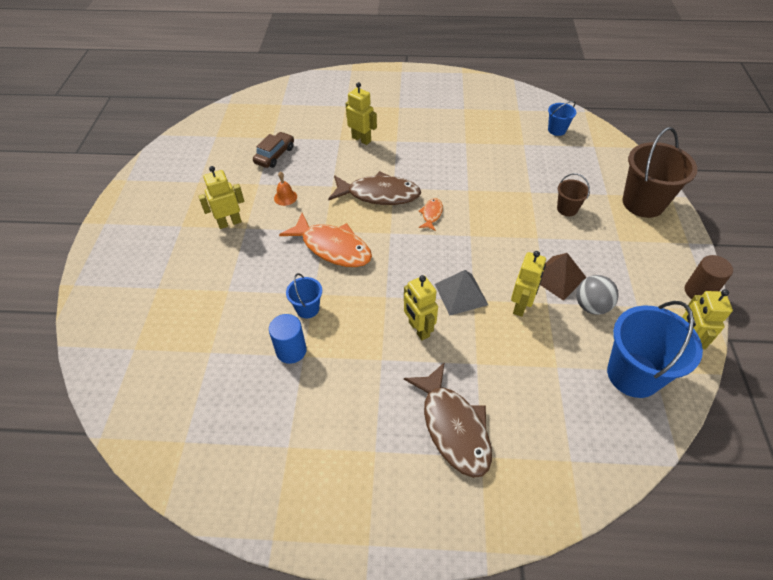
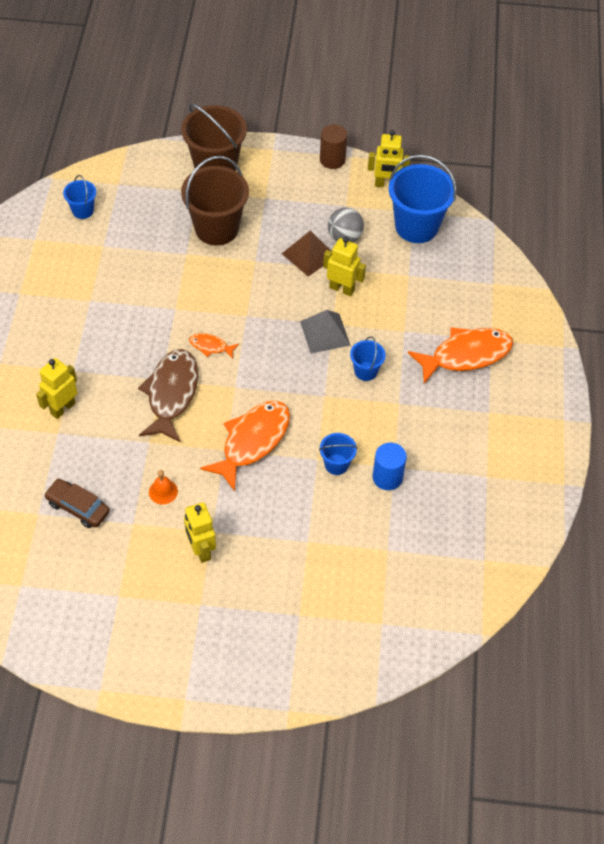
camera: 90 degrees left, 5 degrees up
(418, 329) = (365, 371): yellow robot -> blue bucket
(453, 427) = (466, 355): brown fish -> orange fish
(567, 209) = (216, 228): brown bucket -> brown bucket, size x2.02

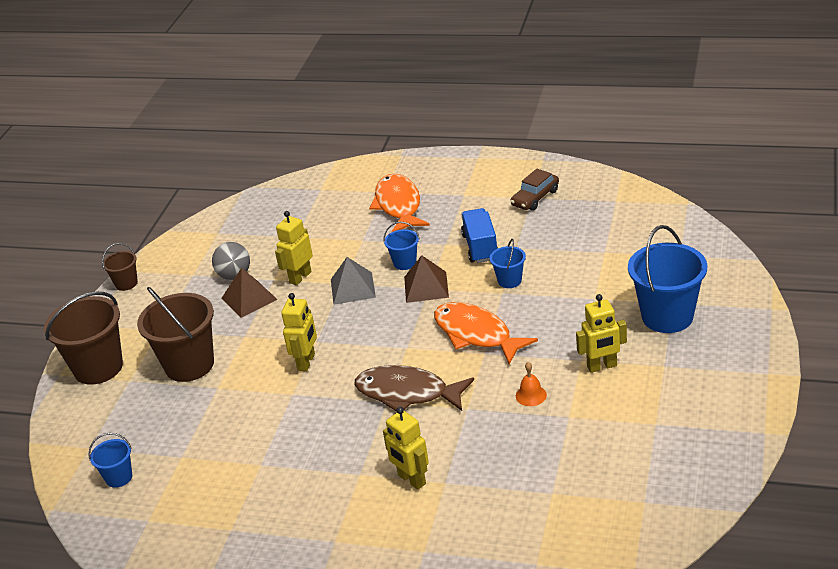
camera: 75 degrees left, 20 degrees down
(78, 507) = (546, 460): brown car -> brown car (535, 198)
(210, 346) = (351, 366): orange fish -> none
(327, 393) = (426, 287): none -> brown pyramid
(332, 160) = (126, 283): brown cylinder -> brown bucket
(386, 184) = (175, 249): yellow robot -> yellow robot (306, 362)
(387, 477) = (527, 251): blue cylinder -> none
(393, 434) = (480, 247): none -> blue truck
(416, 226) = (237, 231): blue bucket -> blue bucket (667, 316)

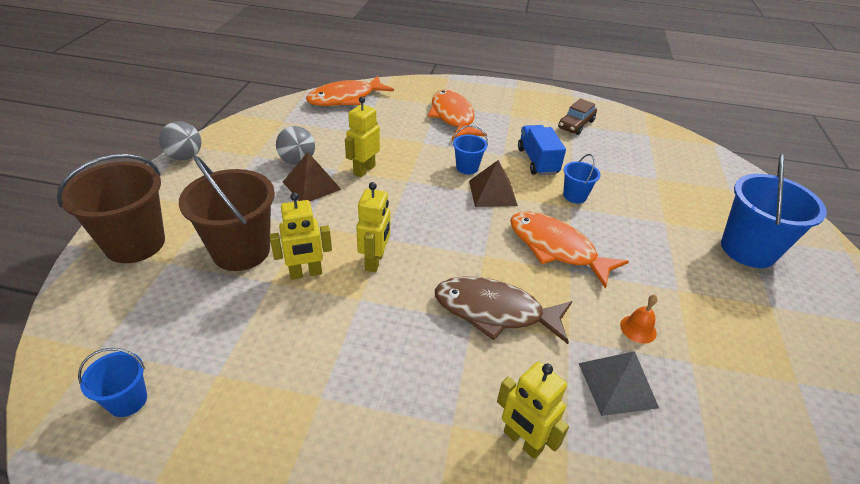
camera: 10 degrees left, 5 degrees up
(126, 283) = (185, 157): brown bucket -> grey ball
(283, 197) = (345, 98): none -> orange fish
(352, 288) = (418, 186): grey pyramid -> grey pyramid (617, 385)
(602, 366) = (704, 300): yellow robot -> yellow robot (306, 273)

